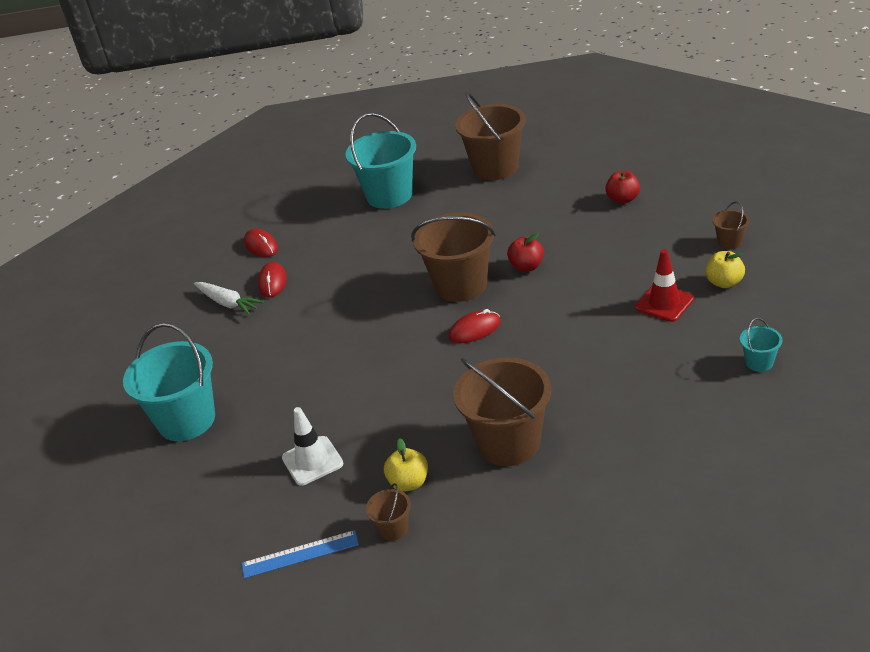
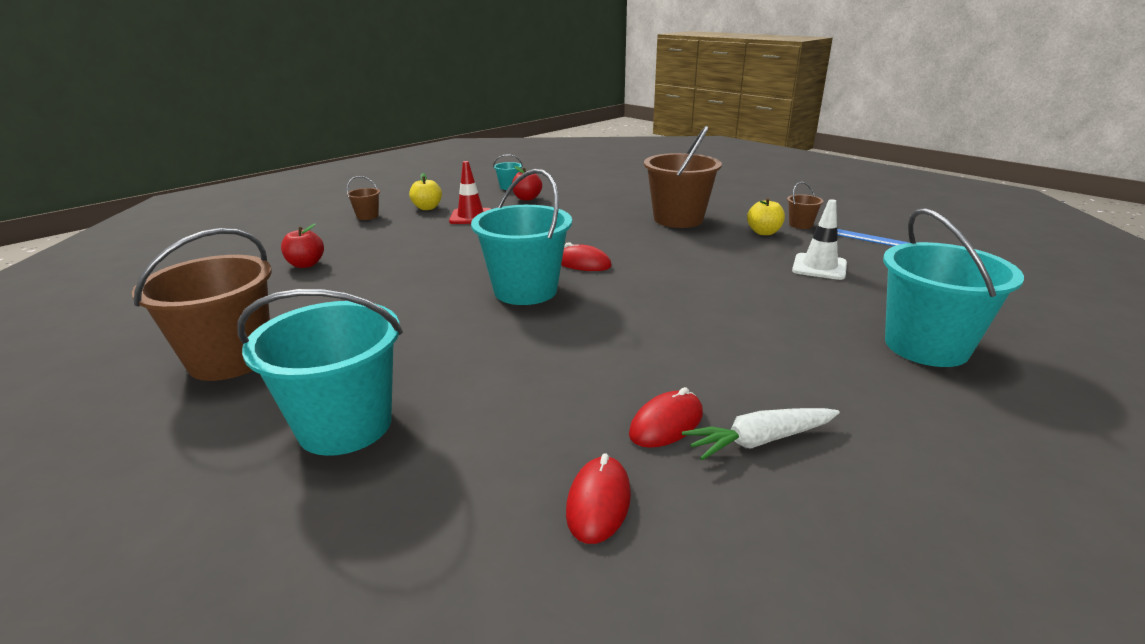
camera: 135 degrees left, 10 degrees down
(228, 303) = (759, 441): white carrot -> white carrot turned 105 degrees counterclockwise
(460, 285) = (525, 290): brown bucket -> turquoise bucket
(526, 267) = (464, 271): red apple -> red apple (527, 198)

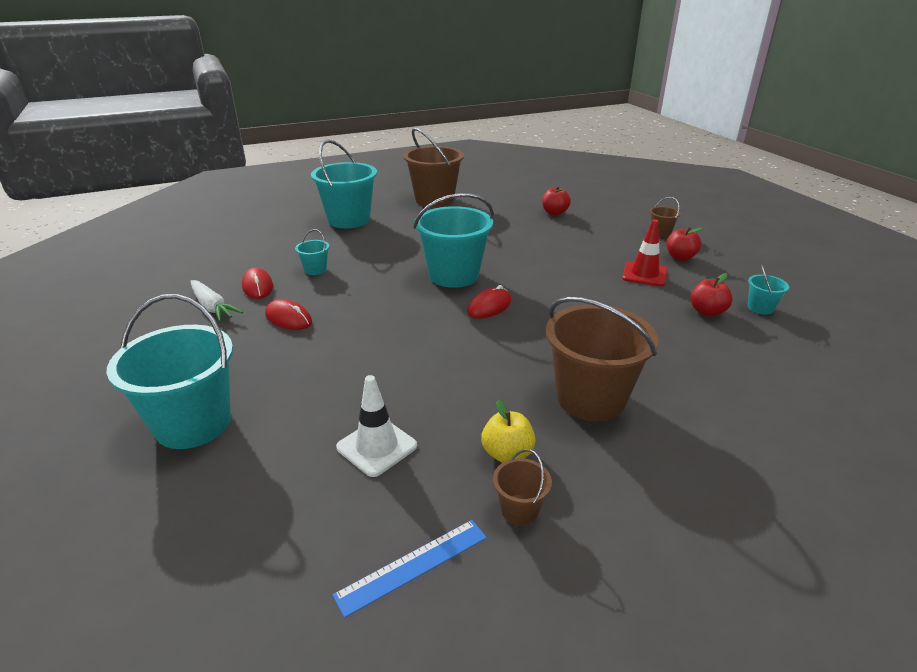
camera: 110 degrees right, 5 degrees up
(427, 208) = (680, 257): yellow apple -> red apple
(574, 389) = (315, 270): none -> turquoise bucket
(598, 502) = (234, 260): red mouse -> red mouse (288, 318)
(759, 441) = (212, 307): white carrot -> white carrot turned 135 degrees clockwise

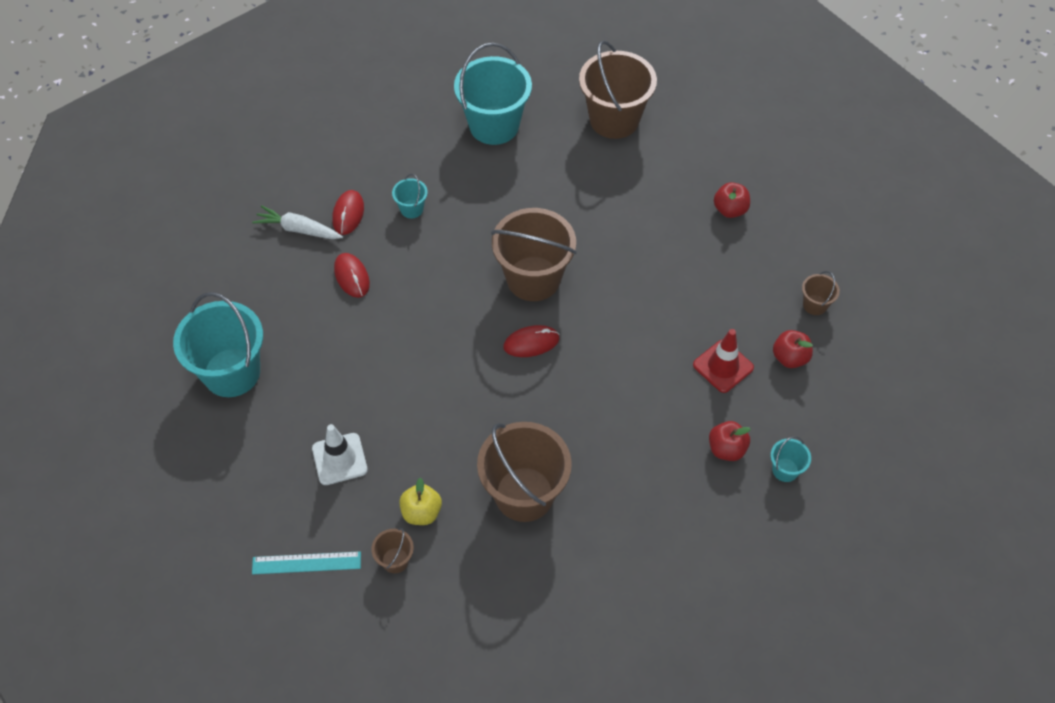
camera: 30 degrees right, 25 degrees up
(212, 307) = (298, 229): white carrot -> white carrot turned 120 degrees clockwise
(413, 565) = (306, 563): blue ruler -> turquoise ruler
(454, 275) = (533, 279): turquoise bucket -> brown bucket

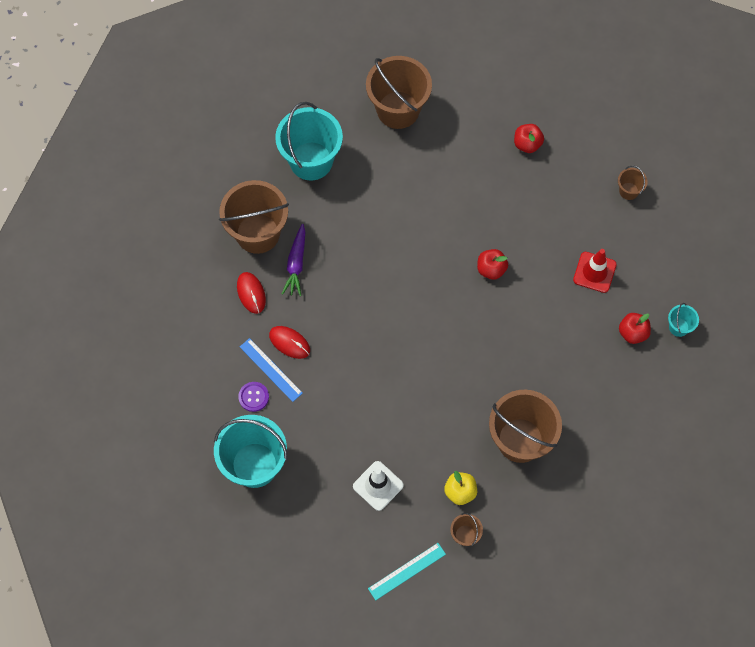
camera: 30 degrees left, 10 degrees up
(279, 308) = (253, 397): none -> purple button
(298, 229) = (222, 326): white carrot -> none
(314, 292) = (270, 370): none -> blue ruler
(411, 209) = (296, 264): turquoise bucket -> purple carrot
(531, 343) = (453, 325): red mouse -> none
(533, 279) = (422, 274): brown bucket -> brown bucket (257, 233)
(790, 358) = (635, 241): red apple -> red apple (491, 269)

